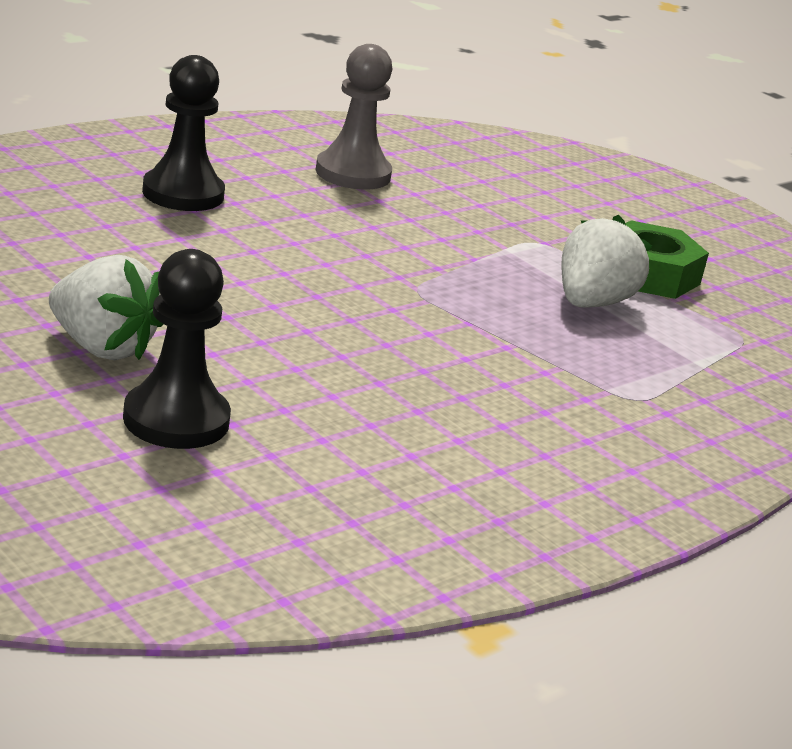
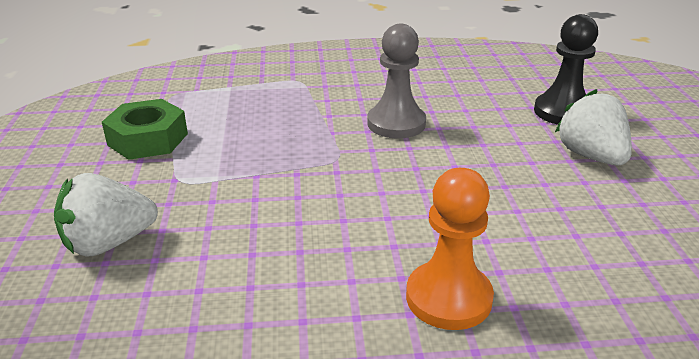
camera: 140 degrees left, 5 degrees up
(183, 194) = (448, 298): black pawn -> orange pawn
(353, 173) = (233, 297): grey pawn -> grey pawn (396, 123)
(592, 303) = (229, 128): white strawberry -> white strawberry (109, 243)

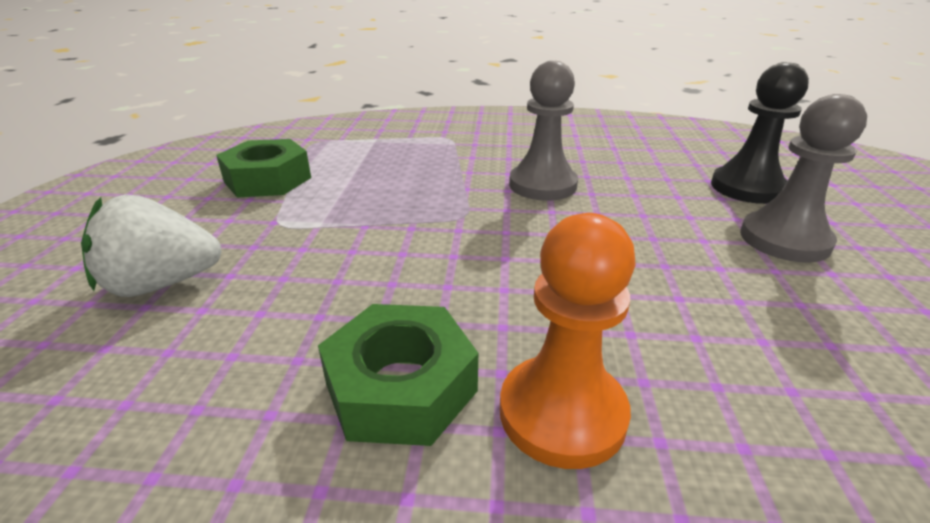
camera: 10 degrees right, 0 degrees up
(334, 295) = (401, 387): none -> green nut
(591, 156) = (784, 240): white strawberry -> grey pawn

